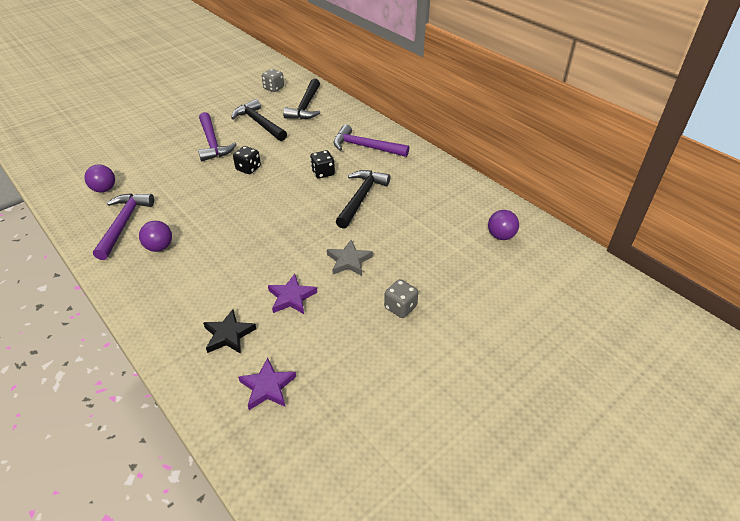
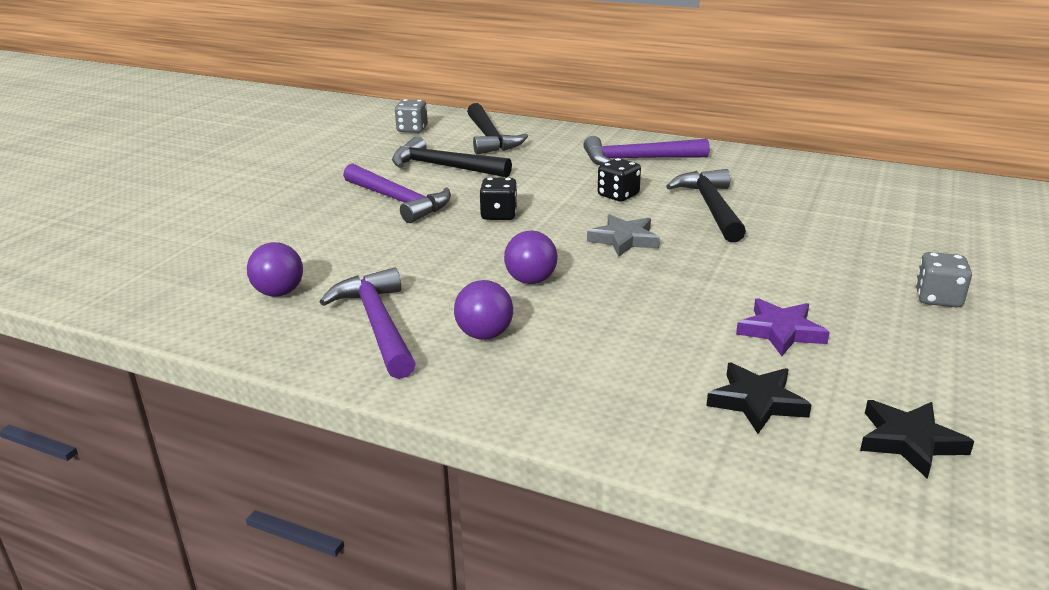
camera: 25 degrees left, 15 degrees down
(267, 387) = (909, 441): purple star -> black star
(349, 261) = (796, 272): grey star -> grey star (624, 239)
(501, 236) = (938, 201): purple ball -> purple ball (531, 280)

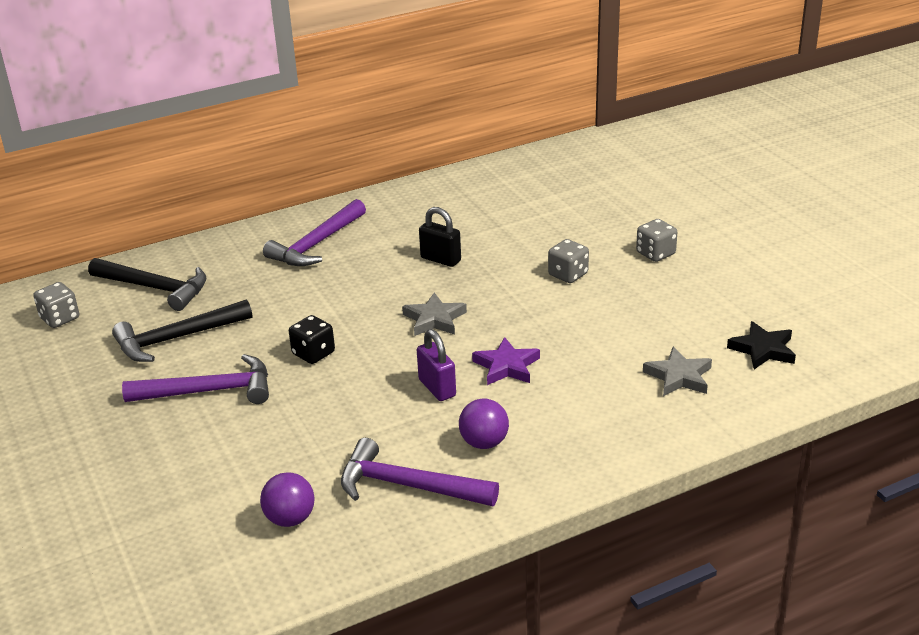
camera: 50 degrees left, 5 degrees up
(531, 280) = (437, 388): purple ball -> purple padlock
(618, 195) = (363, 285): black dice -> none
(711, 207) = (440, 259): black hammer -> black padlock
(756, 402) = (679, 377): black star -> grey star
(781, 331) = (622, 326): purple star -> purple star (506, 366)
(805, 269) = (568, 274): none -> grey dice

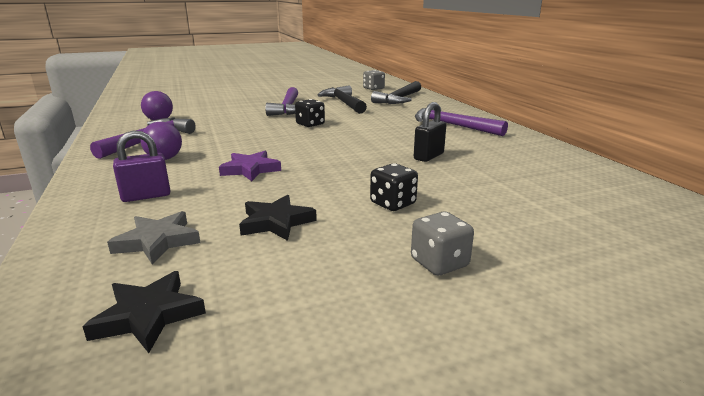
camera: 95 degrees right, 10 degrees down
(434, 319) = (334, 151): grey star -> none
(437, 388) = (243, 149): purple padlock -> purple padlock (146, 196)
(568, 274) = (393, 203): grey dice -> black dice
(624, 326) = (276, 222): none -> black star

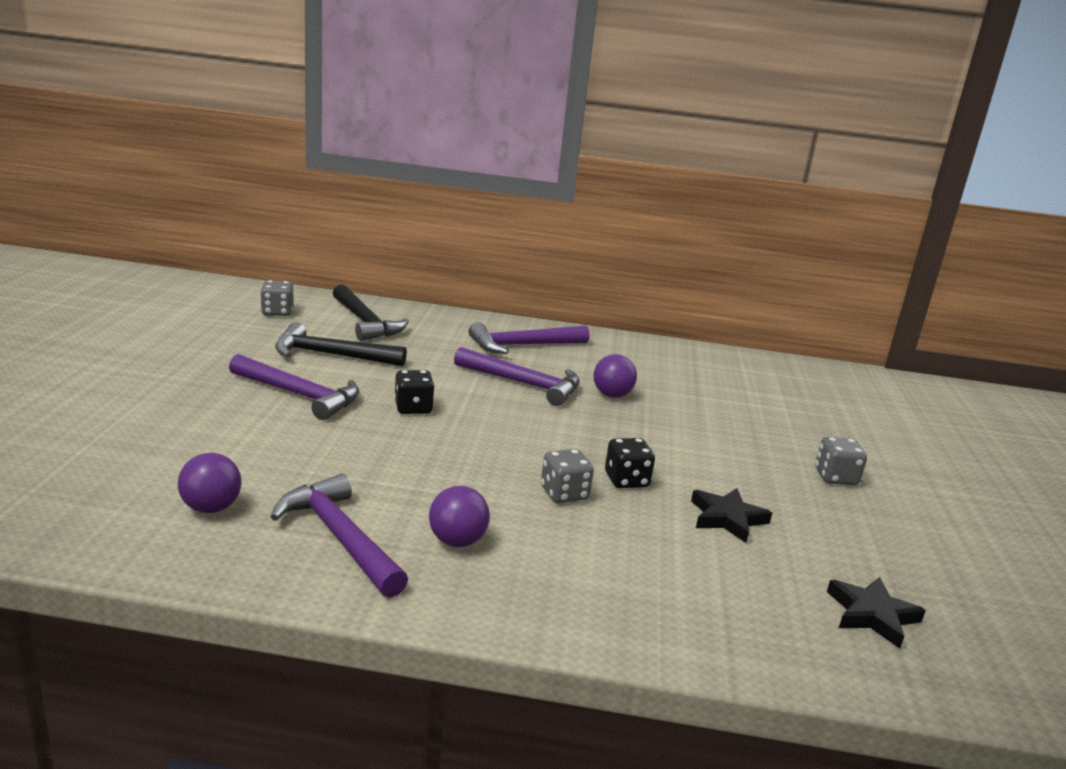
camera: 65 degrees left, 0 degrees up
(146, 196) = (600, 578): purple padlock -> none
(158, 241) = (736, 590): grey star -> none
(250, 169) = (564, 493): purple star -> grey dice
(393, 135) = (523, 383): none -> purple hammer
(393, 203) = (719, 454): black dice -> black dice (626, 480)
(428, 156) = (612, 395): black padlock -> purple ball

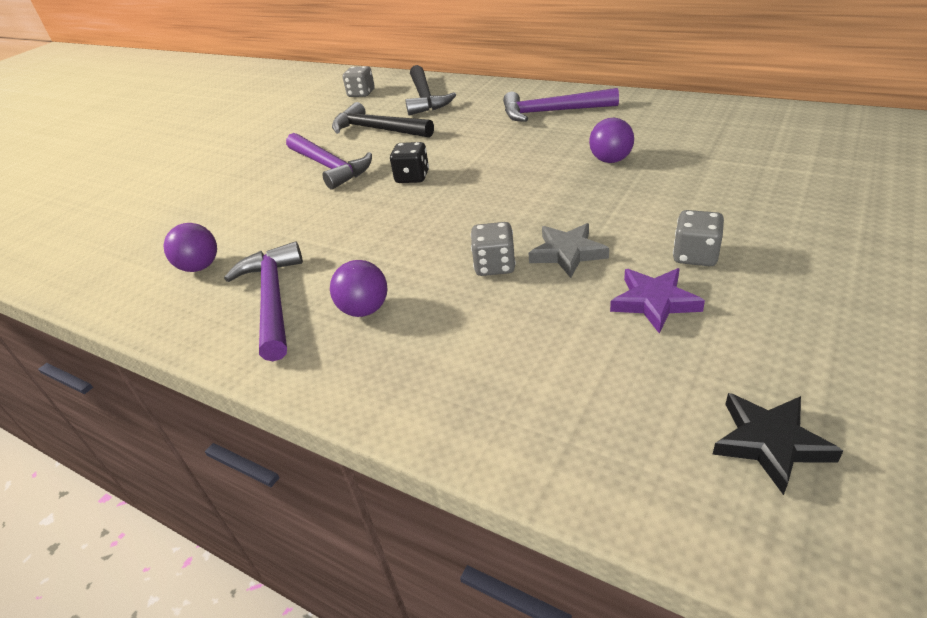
camera: 30 degrees right, 15 degrees up
(523, 383) = (527, 151): purple hammer -> none
(626, 480) = (567, 253): black dice -> grey star
(727, 518) = (654, 302): black star -> purple star
(836, 477) = (827, 257): grey dice -> grey dice (695, 256)

